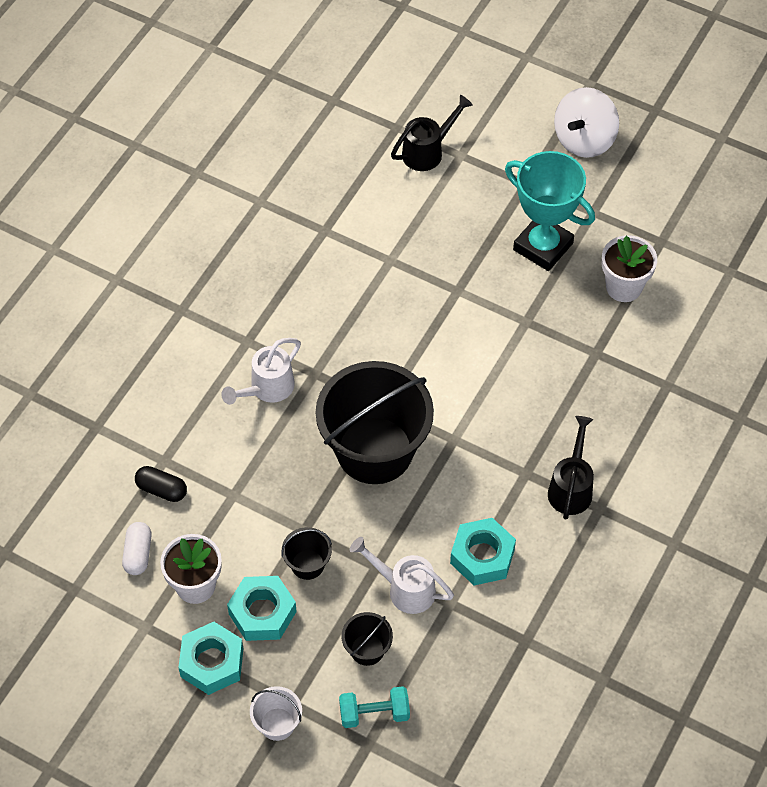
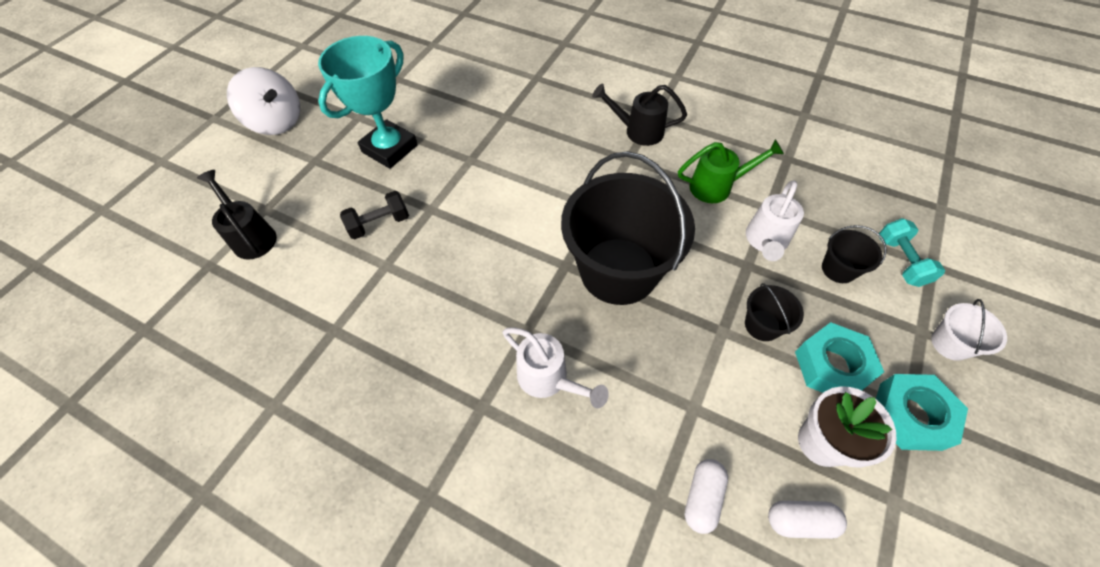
camera: 90 degrees left, 0 degrees up
(162, 489) = (702, 497): black capsule -> white capsule
(439, 249) = (379, 224): none -> black dumbbell
(482, 556) = (716, 186): turquoise nut -> green watering can
(623, 287) = (440, 99): white flower pot -> none

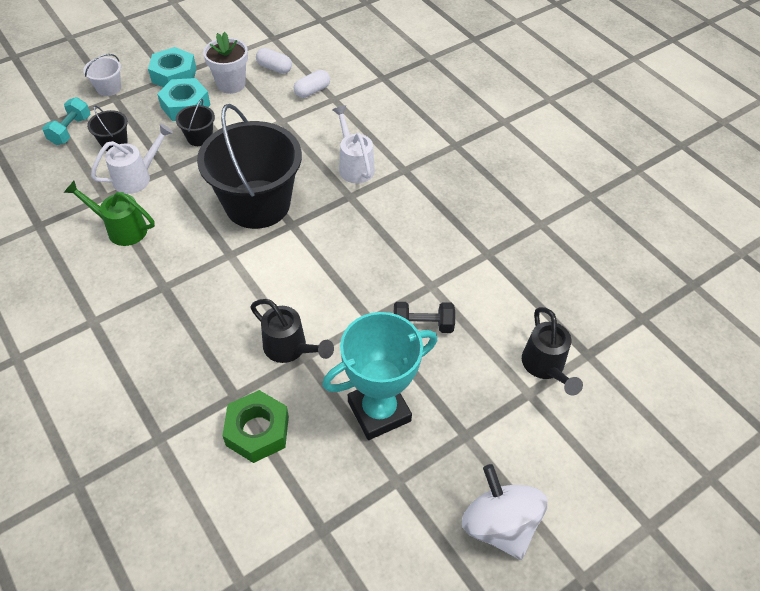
camera: 155 degrees left, 5 degrees down
(473, 105) = (257, 431): none -> green nut
(638, 131) = (125, 310): black watering can -> black watering can (289, 348)

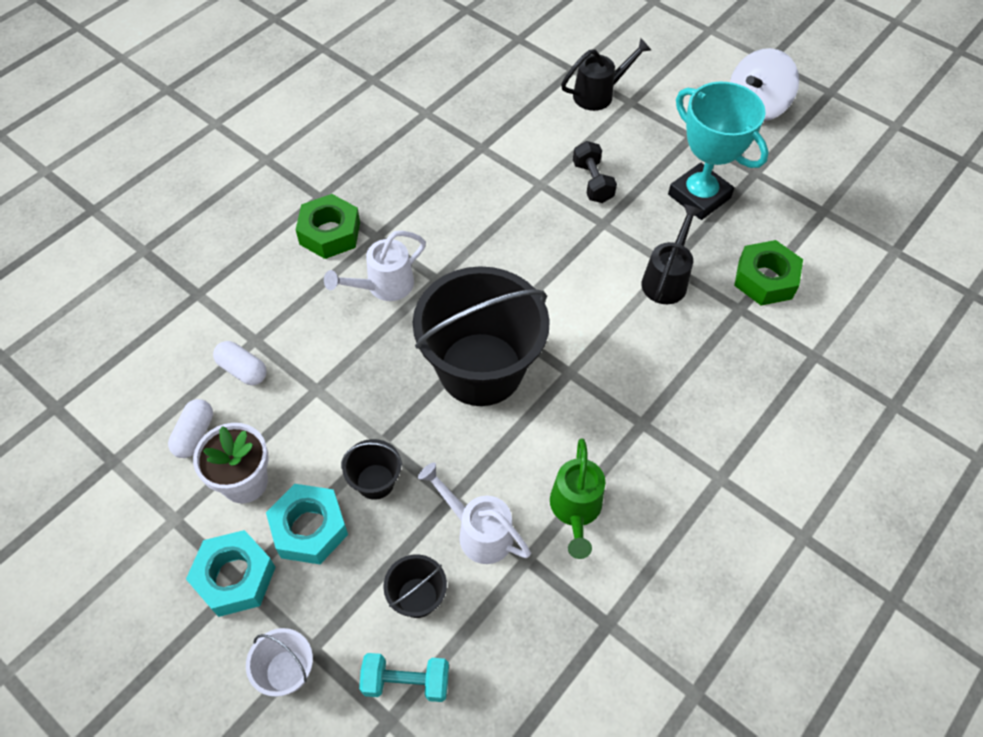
camera: 105 degrees left, 5 degrees up
(416, 145) = (330, 233): none -> green nut

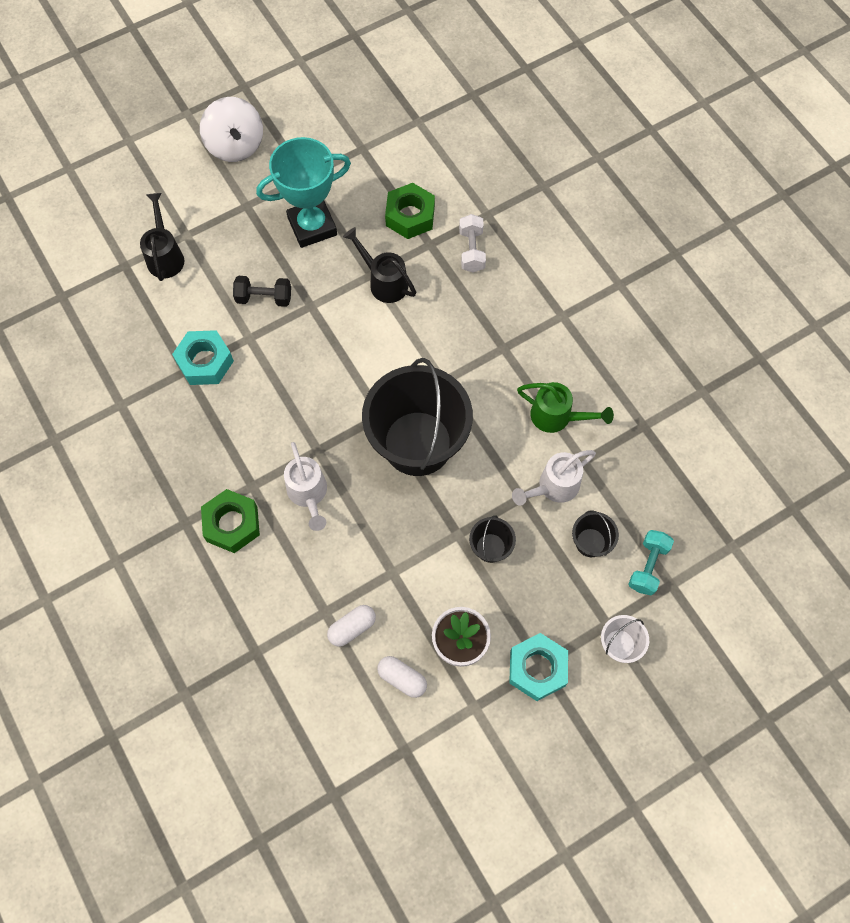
camera: 70 degrees left, 10 degrees up
(309, 528) = (514, 605): turquoise nut -> turquoise nut (205, 362)
(755, 353) = (471, 250): none -> white dumbbell

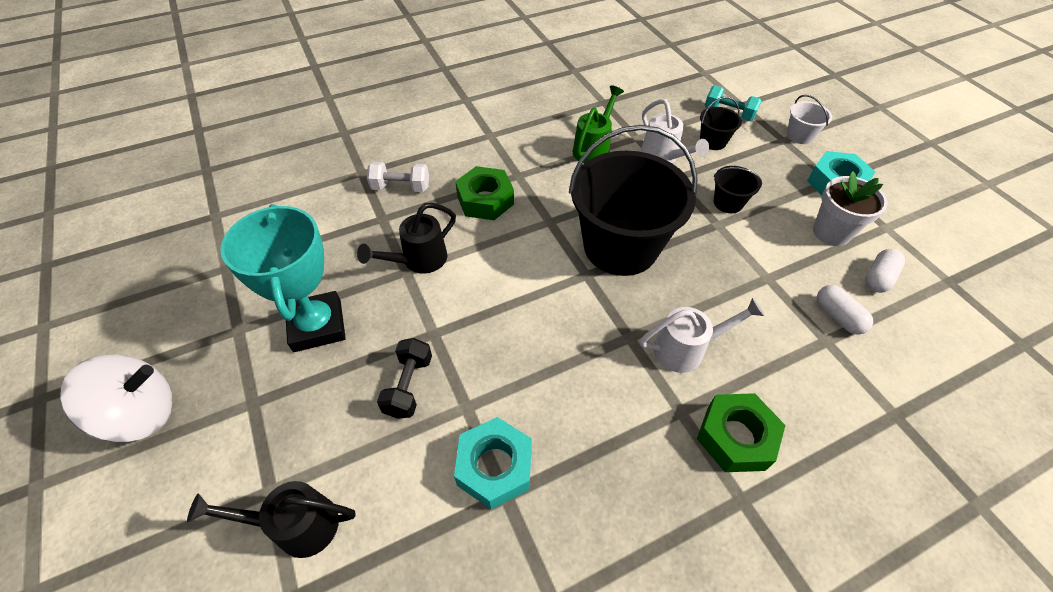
camera: 85 degrees left, 15 degrees down
(410, 216) = (340, 231): green nut -> green nut (485, 200)

